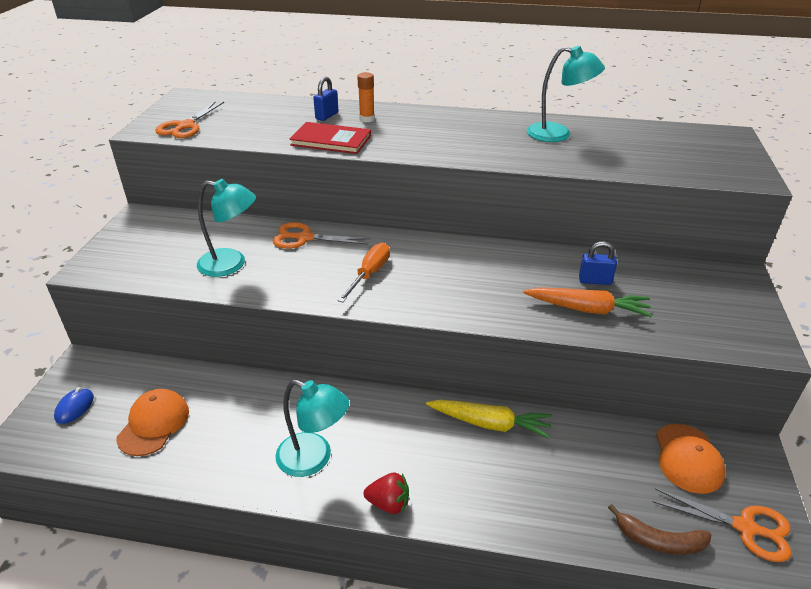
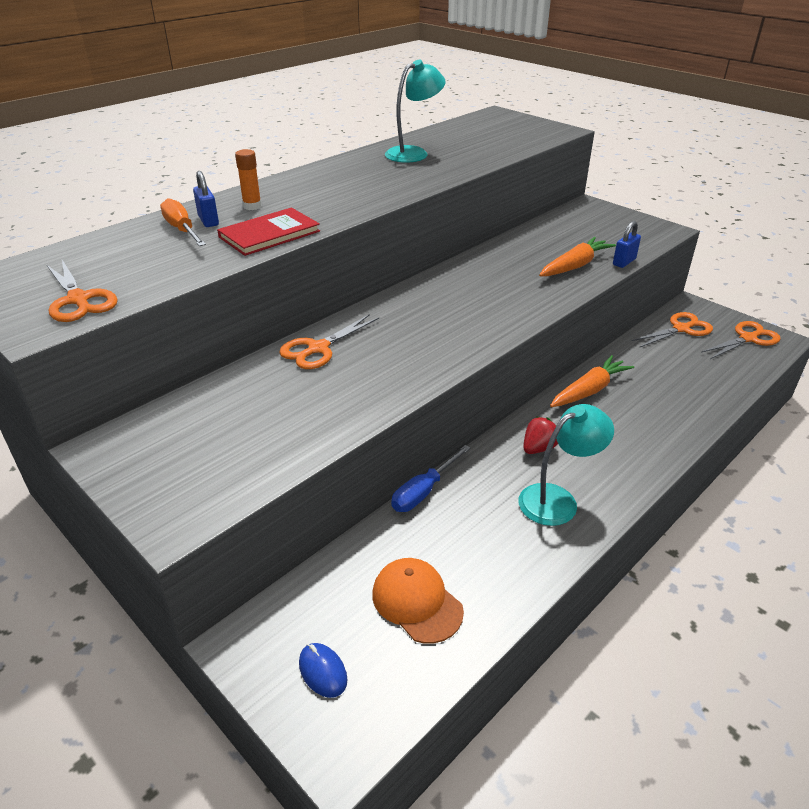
camera: 55 degrees left, 0 degrees up
(231, 264) = (308, 407): turquoise lamp -> none
(268, 379) = (424, 491): none -> blue screwdriver
(369, 274) = (425, 335): orange screwdriver -> orange screwdriver (182, 230)
(388, 503) = (637, 476): red strawberry -> red strawberry (538, 448)
(490, 424) = (589, 390): yellow carrot -> orange carrot
(595, 281) = (544, 249): blue padlock -> blue padlock (624, 262)
(659, 541) = (741, 372): brown banana -> none
(688, 458) = (681, 329): orange cap -> orange scissors

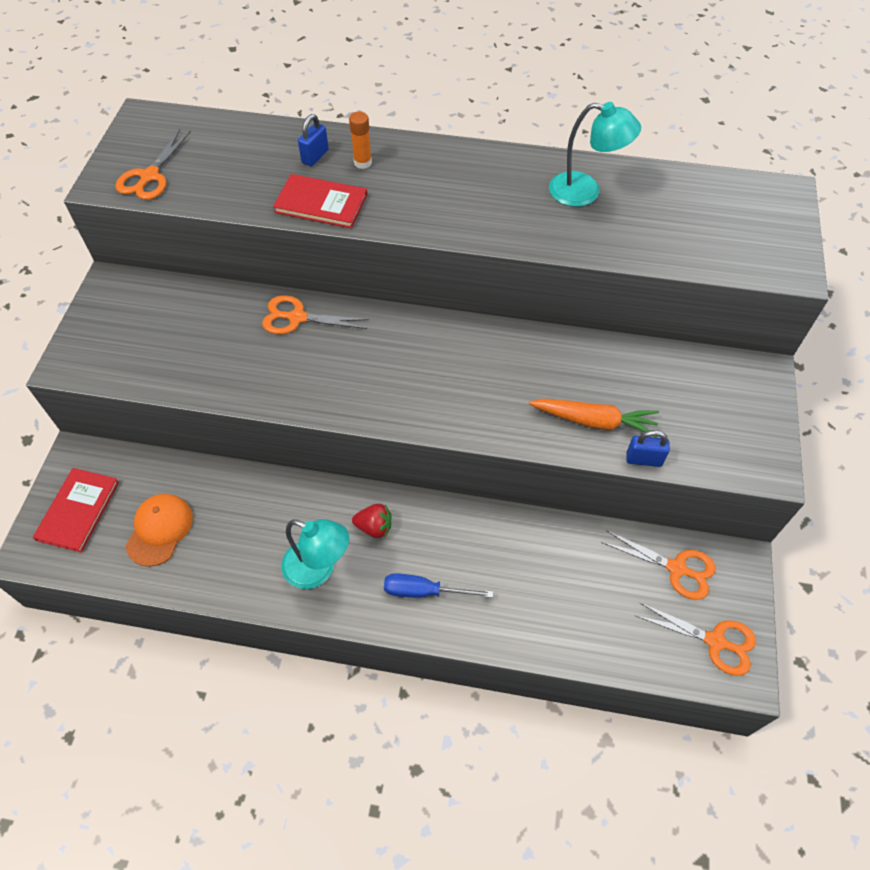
camera: 55 degrees right, 20 degrees up
(182, 230) = (288, 153): orange screwdriver -> none
(323, 671) = (78, 510): blue mouse -> red book
(424, 491) = (268, 476): blue screwdriver -> blue screwdriver (424, 591)
(589, 390) = (490, 530): orange carrot -> none

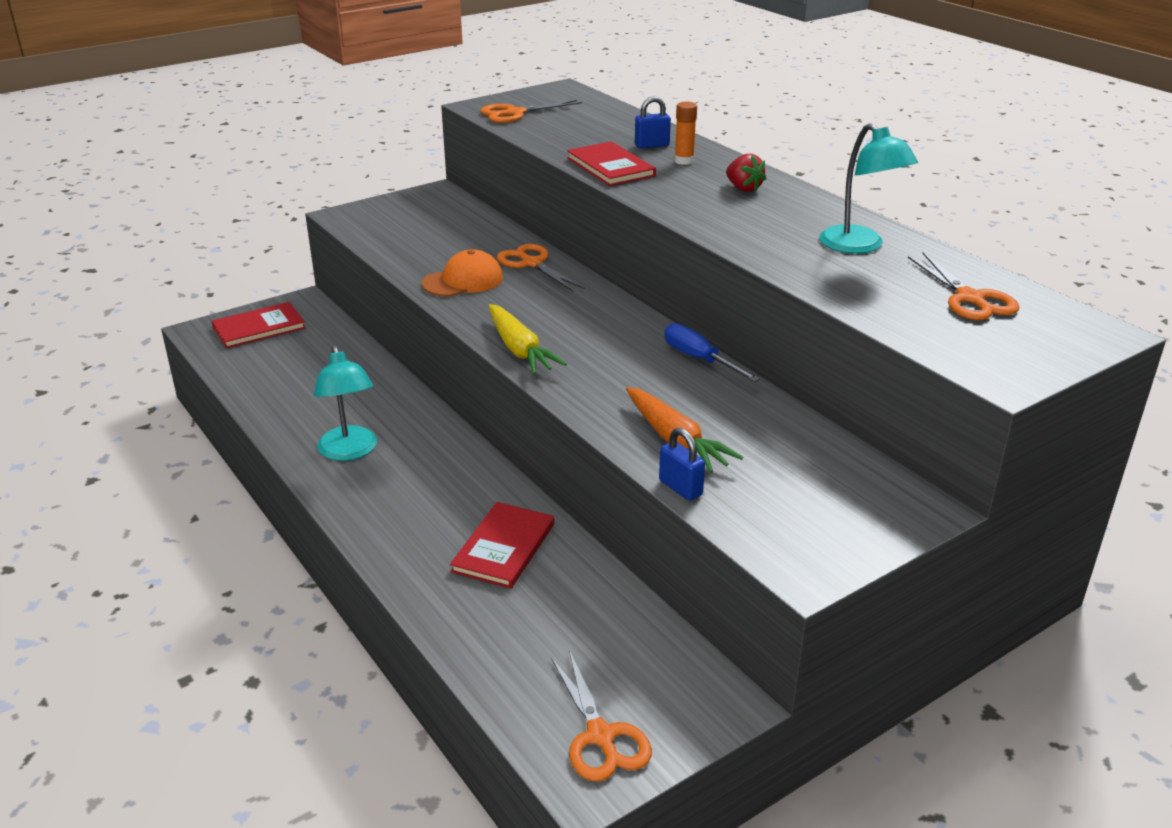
camera: 45 degrees right, 25 degrees down
(159, 530) = (287, 366): orange cap -> orange cap (463, 281)
(374, 527) = (429, 455): red strawberry -> red strawberry (743, 188)
(404, 414) = (519, 349): none -> yellow carrot
(424, 591) = (401, 515): blue screwdriver -> blue screwdriver (699, 359)
(513, 561) = (503, 547): none -> red book
(677, 569) = (649, 659): orange scissors -> orange scissors (970, 299)

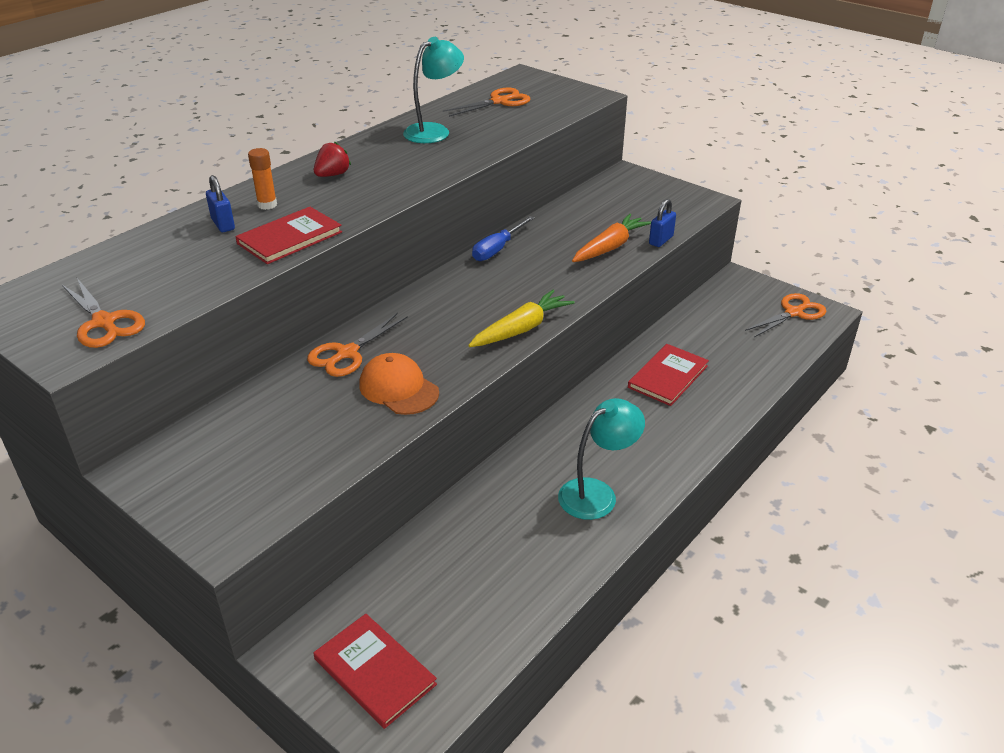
camera: 105 degrees left, 5 degrees up
(503, 547) = (668, 377): red book -> red book turned 60 degrees counterclockwise

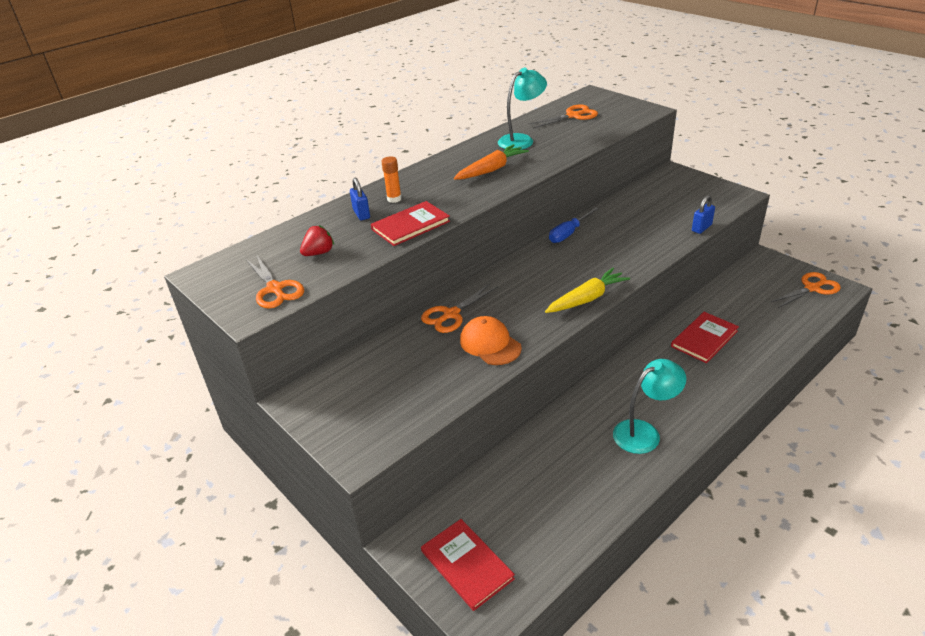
camera: 10 degrees right, 0 degrees up
(332, 175) = (443, 175): red strawberry -> red strawberry (319, 253)
(610, 247) = (659, 233): orange carrot -> orange carrot (491, 170)

